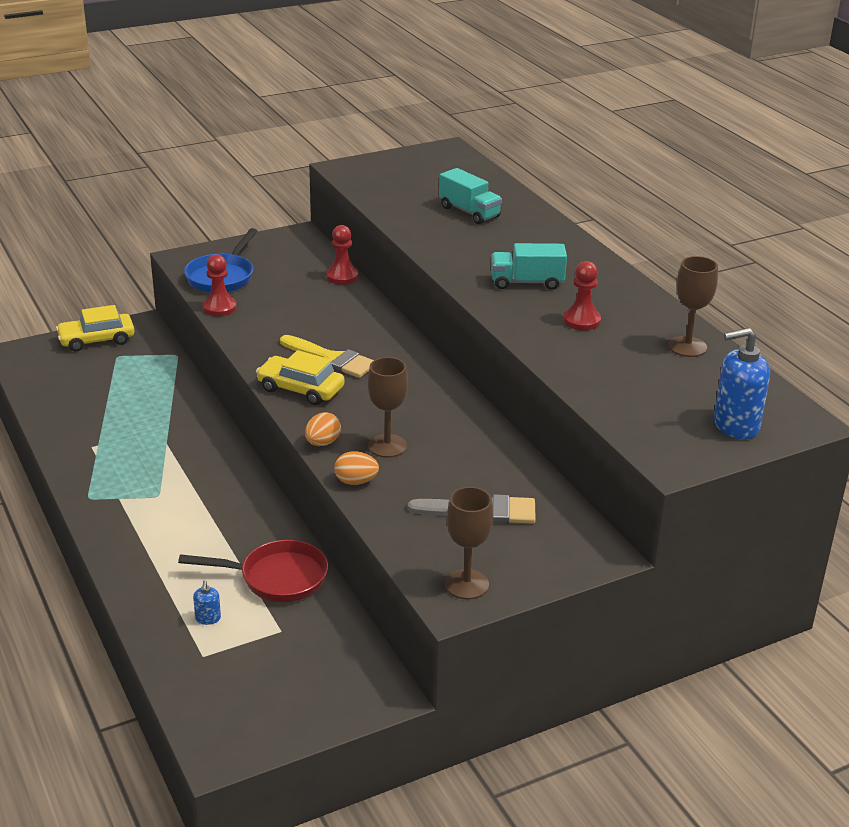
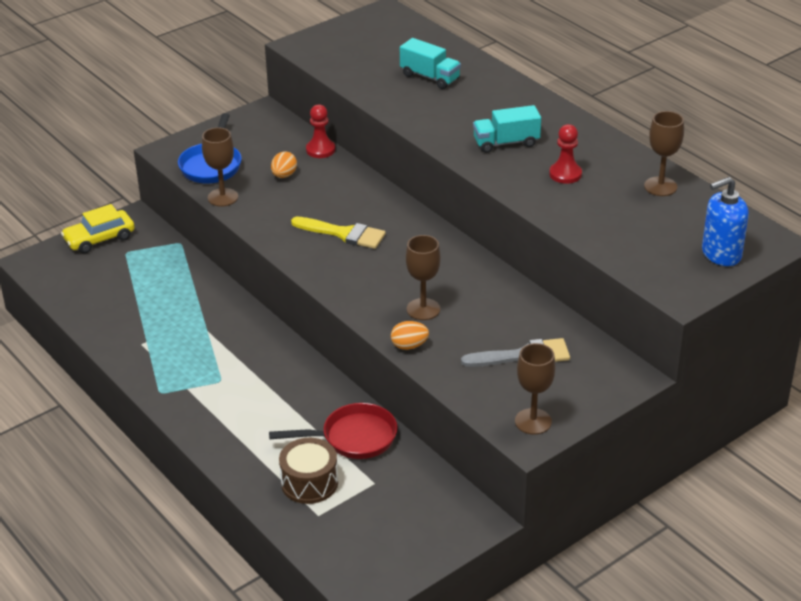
camera: 10 degrees left, 5 degrees up
(208, 618) = (309, 483): blue soap dispenser -> brown drum
(219, 308) = (223, 197): red pawn -> brown goblet
(300, 389) = (328, 267): yellow car -> none
(322, 443) = (367, 315): orange egg -> orange egg (284, 175)

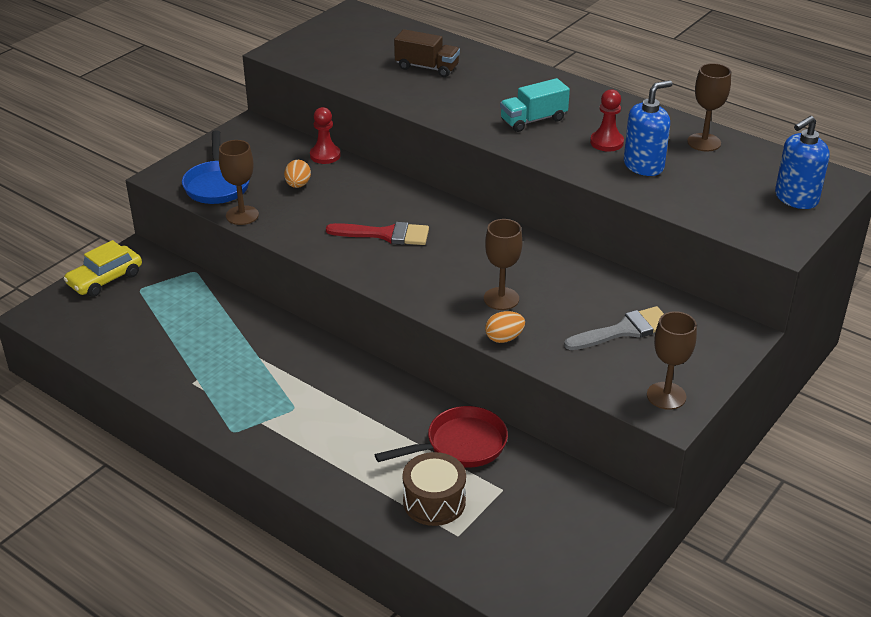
camera: 15 degrees left, 0 degrees up
(343, 234) = (385, 234): yellow brush -> red brush
(430, 77) = (427, 67): turquoise truck -> brown truck
(589, 202) = (643, 166): none -> blue soap dispenser

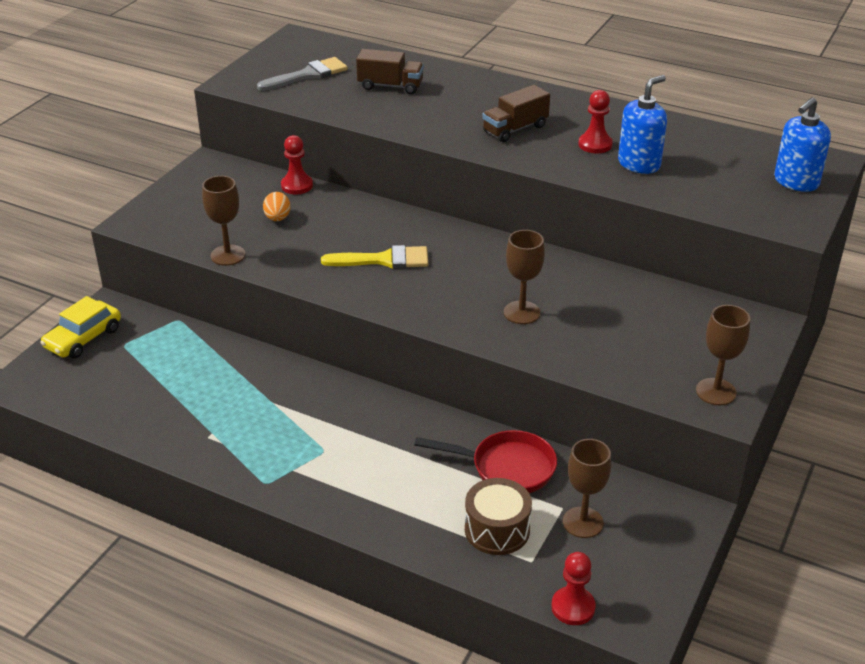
camera: 10 degrees left, 0 degrees up
(217, 185) = (192, 226): blue pan -> none
(385, 234) = (383, 260): red brush -> yellow brush
(460, 445) = (506, 468): red pan -> red pan turned 45 degrees clockwise
(484, 583) = (573, 607): none -> red pawn
(504, 338) = (537, 352): orange egg -> none
(533, 120) = (515, 129): turquoise truck -> brown truck
(624, 330) = (653, 331): grey brush -> grey brush (307, 75)
(704, 142) = (689, 136): brown goblet -> brown goblet (583, 522)

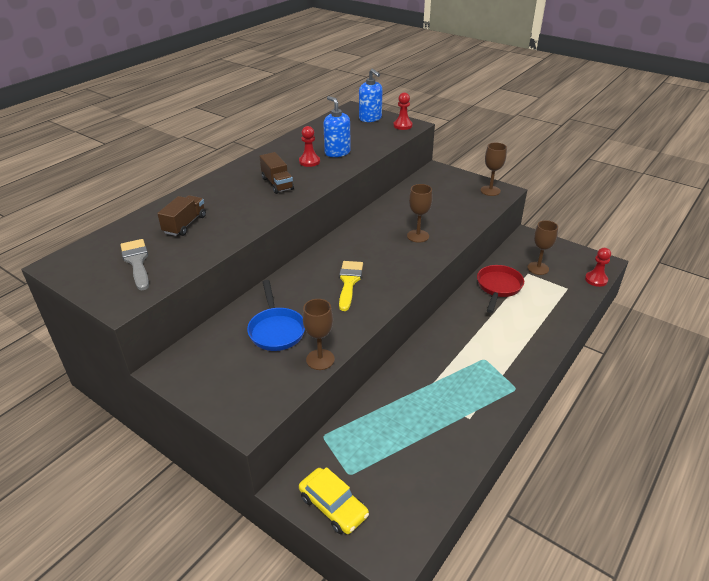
camera: 80 degrees left, 0 degrees up
(277, 218) = (276, 330): orange egg -> blue pan
(297, 186) = (232, 317): red pawn -> red pawn (402, 125)
(497, 530) = (546, 296): brown drum -> none

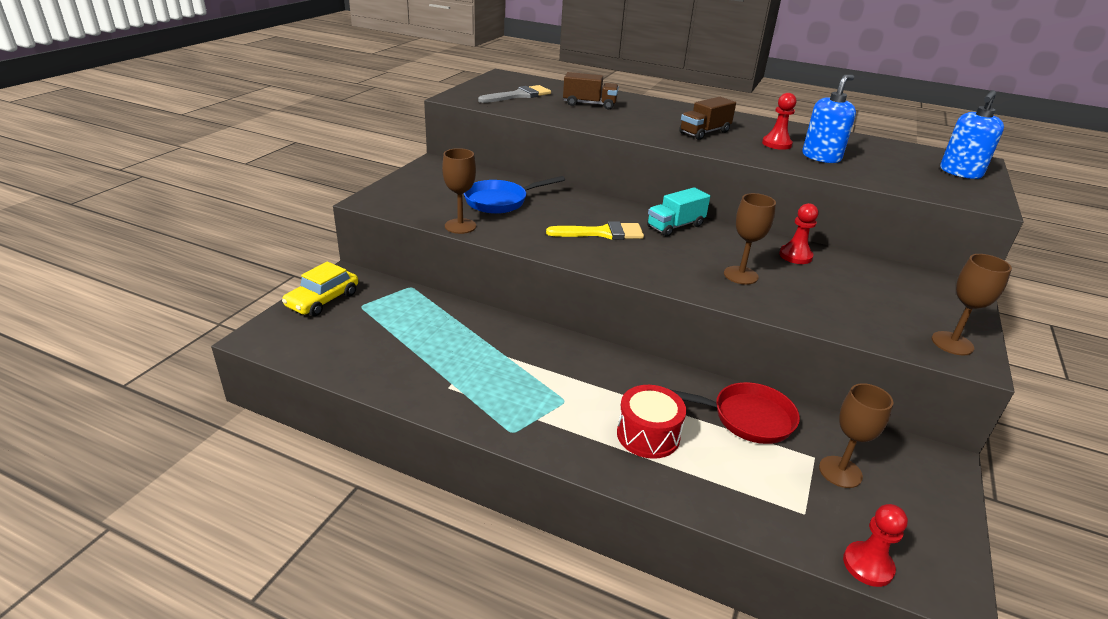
camera: 75 degrees right, 5 degrees down
(345, 246) = (675, 226): none -> turquoise truck
(402, 125) = (972, 195): red pawn -> red pawn (795, 256)
(515, 328) = (648, 435): none -> red drum

